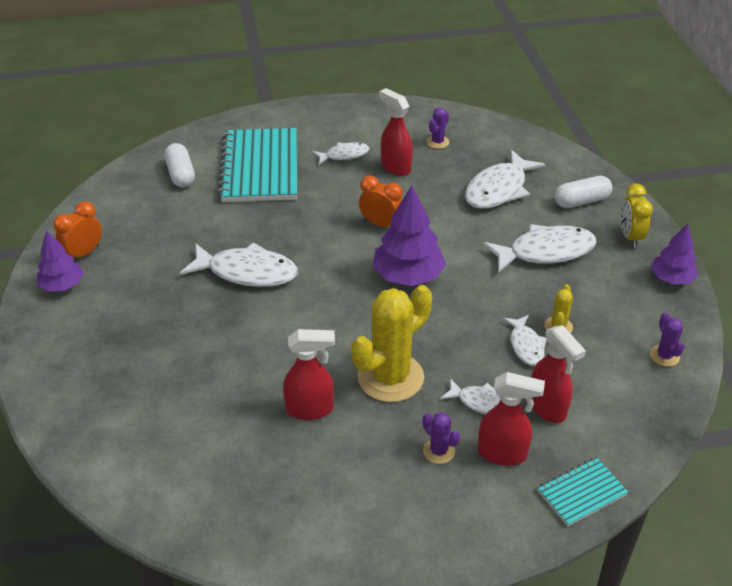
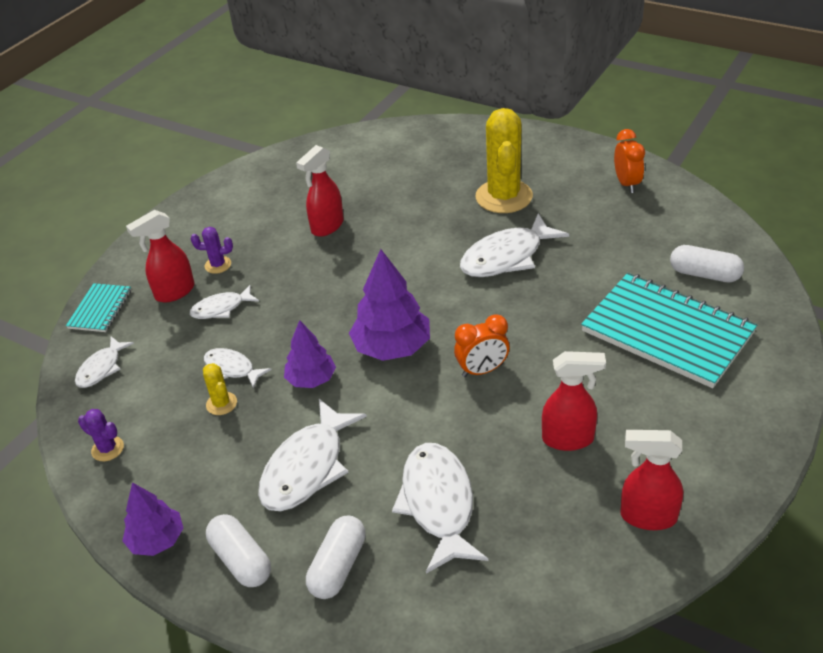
camera: 135 degrees right, 0 degrees up
(62, 285) = (594, 164): purple tree -> purple tree (311, 379)
(344, 155) = (633, 409): white fish -> white fish (101, 368)
(390, 377) = (303, 277): yellow cactus -> yellow cactus (504, 197)
(437, 142) = (584, 511): purple cactus -> none
(547, 408) = (170, 339): red spray bottle -> red spray bottle (647, 516)
(630, 237) = (241, 560): yellow clock -> white capsule

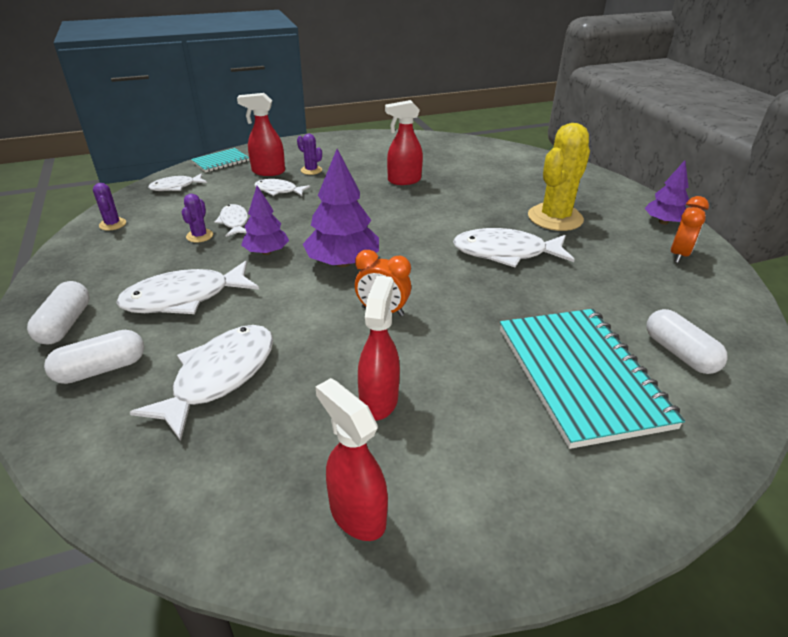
camera: 35 degrees right, 5 degrees down
(157, 540) = (52, 283): purple tree -> purple tree (663, 222)
(221, 404) = (199, 236): yellow cactus -> purple cactus
(568, 439) = (379, 400): red spray bottle -> red spray bottle turned 120 degrees counterclockwise

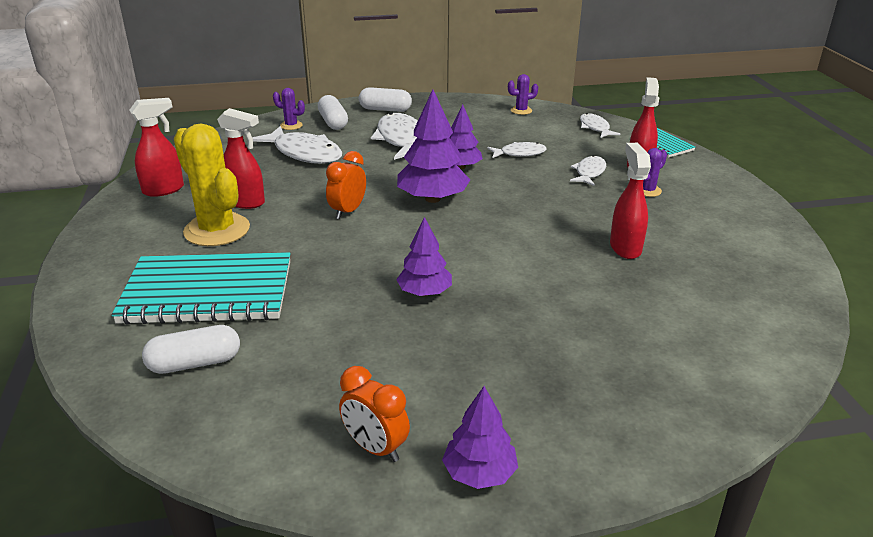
camera: 100 degrees right, 5 degrees down
(199, 236) = (495, 141): purple cactus -> purple cactus (291, 125)
(505, 253) = (424, 292): white fish -> purple tree
(555, 218) = (508, 353): yellow cactus -> yellow cactus (217, 230)

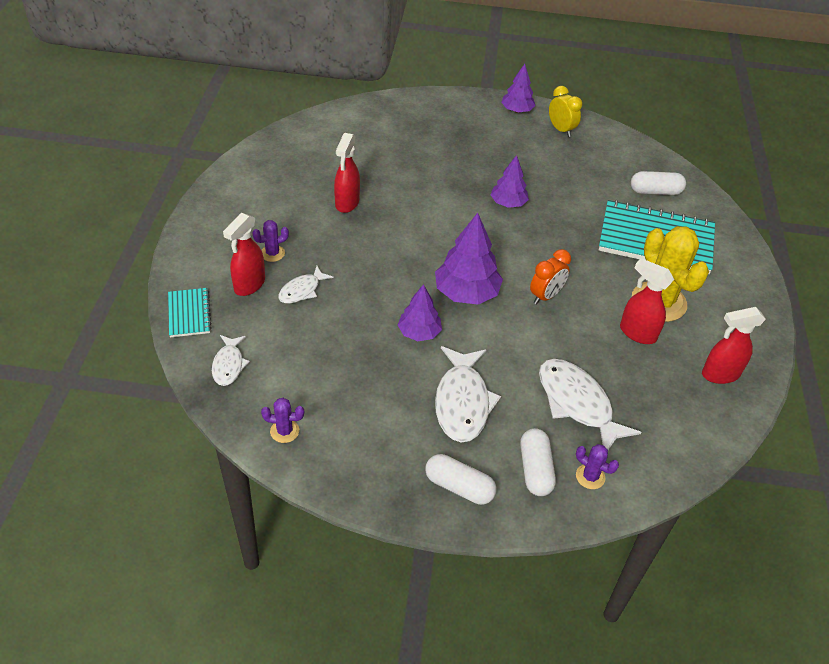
camera: 165 degrees left, 15 degrees up
(375, 448) = (561, 130): orange clock -> yellow clock
(520, 153) = (347, 339): white fish -> none

